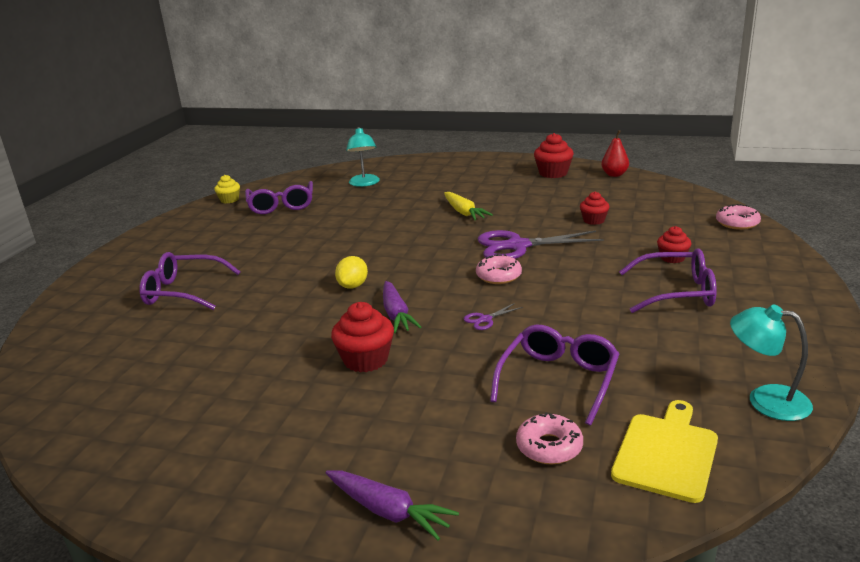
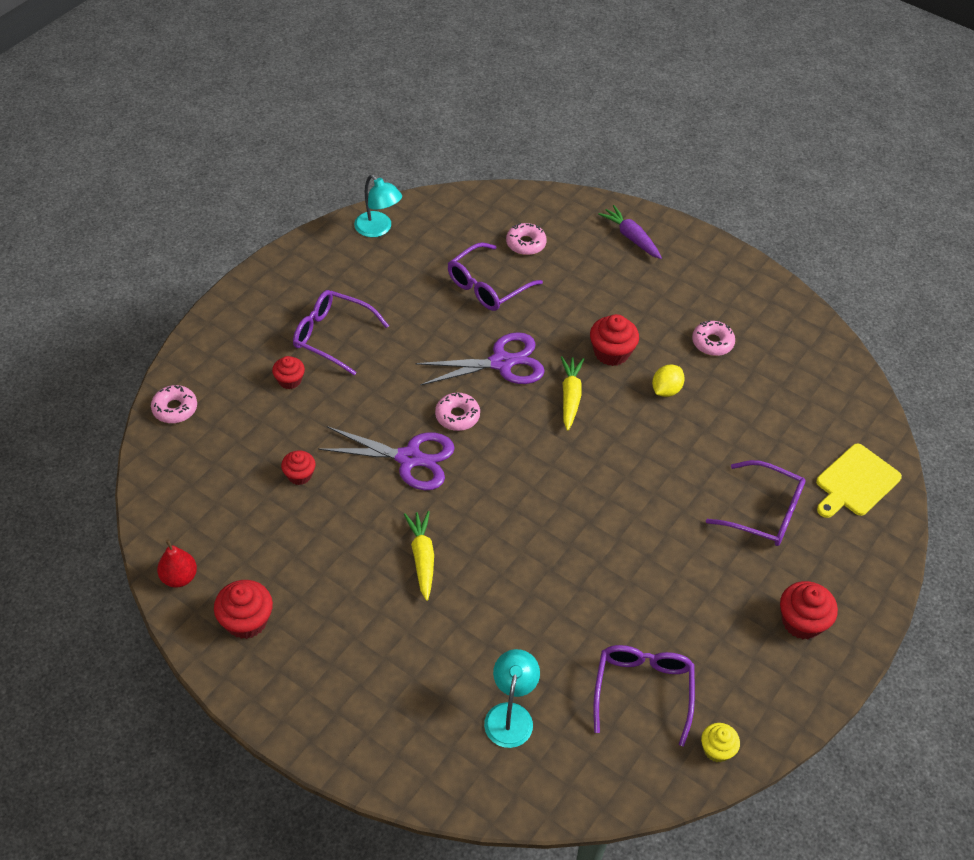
camera: 165 degrees left, 25 degrees up
(160, 250) = (802, 621): none -> red cupcake
(236, 404) = (712, 342): none -> pink donut
(353, 286) = (595, 455): yellow lemon -> yellow lemon (666, 390)
(396, 314) = (570, 397): purple carrot -> yellow carrot
(485, 319) = (502, 363): purple scissors -> purple scissors, size x2.35
(666, 453) = (465, 219): yellow cutting board -> yellow cutting board (855, 482)

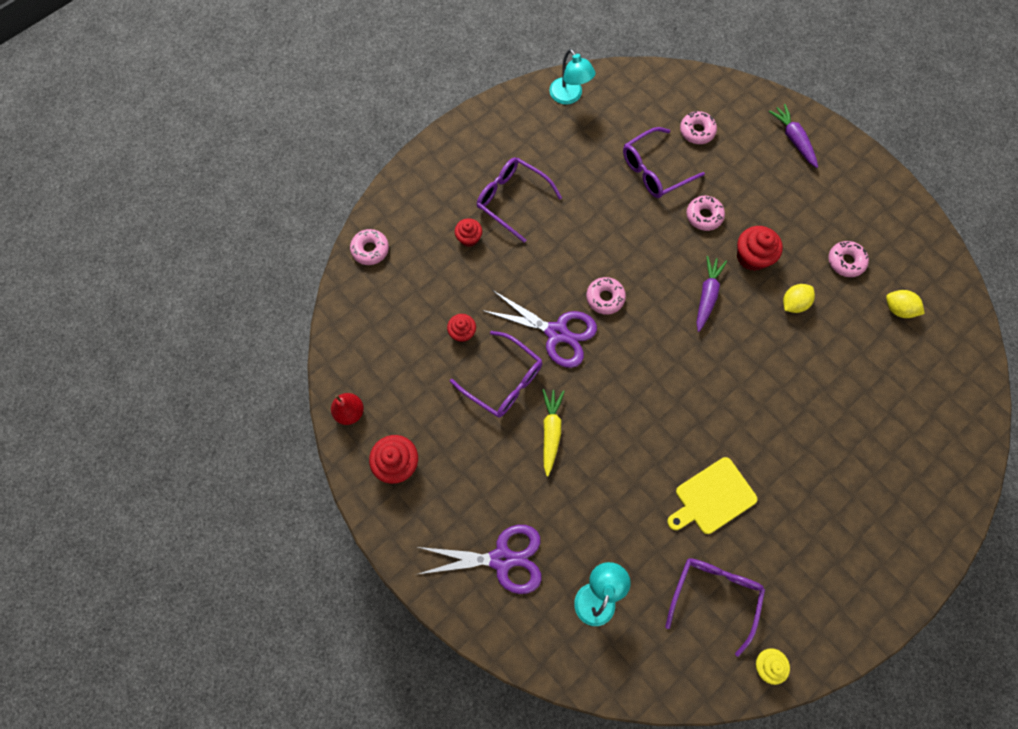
camera: 15 degrees right, 20 degrees up
(502, 363) = (653, 251): purple scissors -> purple scissors (502, 559)
(550, 322) = (704, 216): none -> pink donut
(570, 397) = (707, 295): yellow carrot -> purple carrot
(764, 512) = (856, 443): purple glasses -> purple glasses (504, 381)
(777, 379) = (897, 309): none -> yellow lemon
(802, 621) = (867, 557): red cupcake -> none
(855, 482) = (946, 428): yellow cutting board -> yellow cutting board (712, 497)

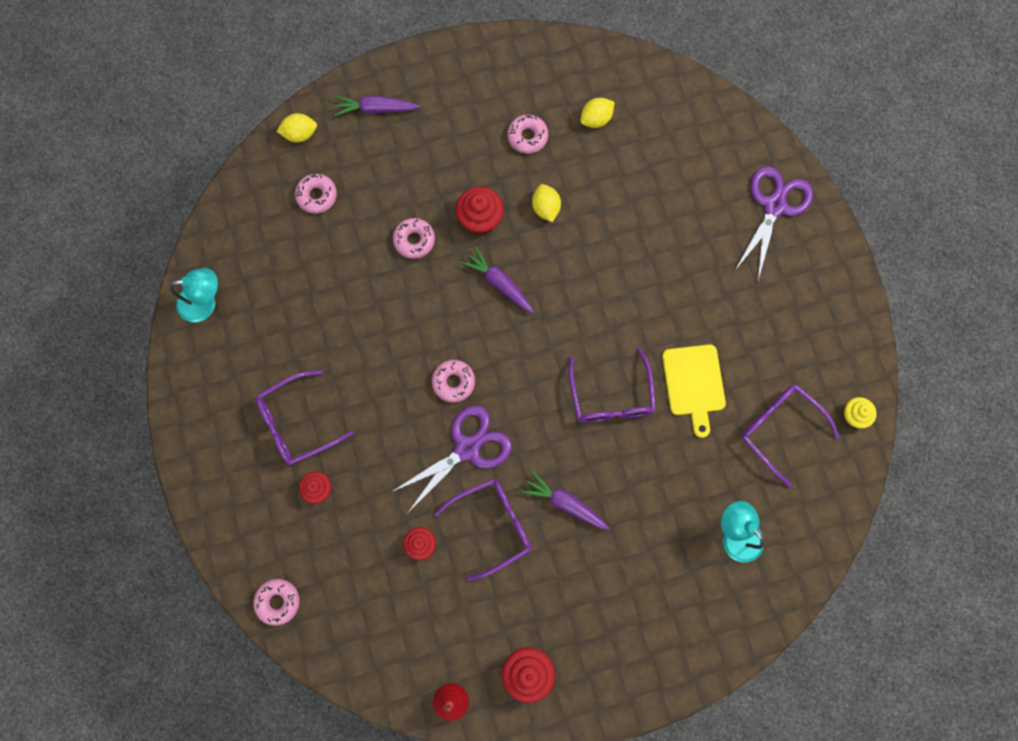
camera: 65 degrees left, 5 degrees up
(502, 559) = (666, 609): purple scissors -> purple scissors (774, 206)
(551, 431) = (565, 503): yellow carrot -> purple carrot
(654, 170) = (339, 261): purple glasses -> purple glasses (611, 397)
(738, 97) = (300, 134): none -> yellow lemon

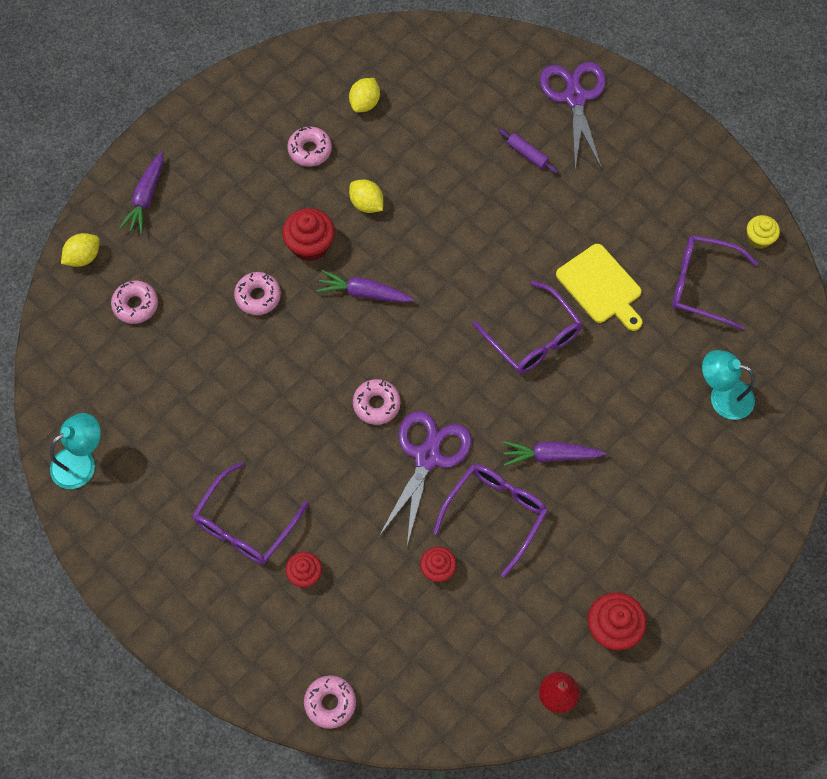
camera: 30 degrees left, 10 degrees down
(376, 109) = (146, 197): purple carrot -> purple carrot turned 45 degrees counterclockwise
(703, 235) = (527, 154): none -> purple rolling pin

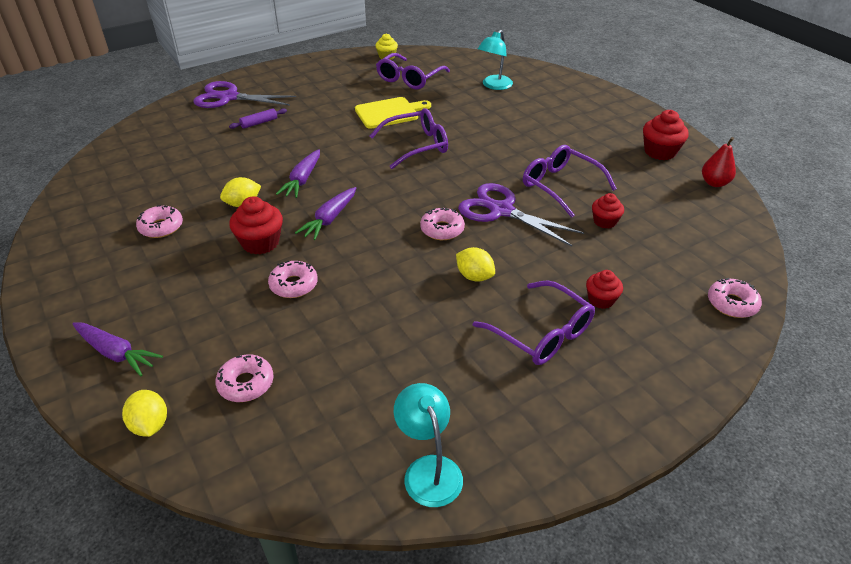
camera: 75 degrees left, 25 degrees down
(365, 103) = (142, 189): yellow lemon -> yellow lemon (474, 276)
(550, 455) = (517, 154): purple carrot -> purple carrot (302, 180)

